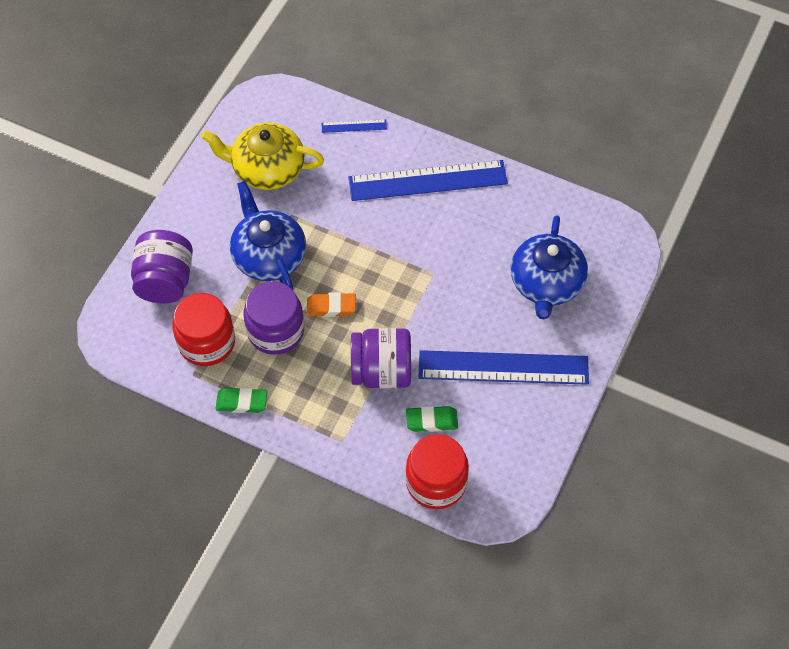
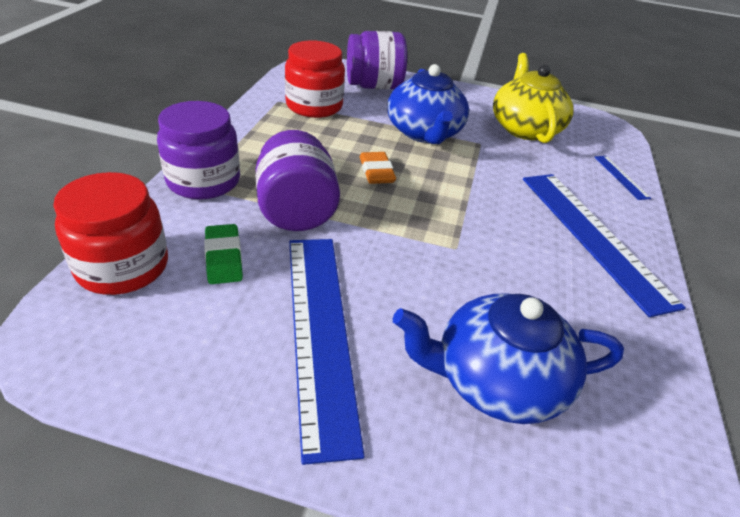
camera: 75 degrees right, 20 degrees down
(241, 402) = (248, 125): green eraser -> none
(268, 255) = (424, 133): blue teapot -> blue teapot turned 120 degrees clockwise
(276, 331) = (336, 140): purple jar -> purple jar (203, 181)

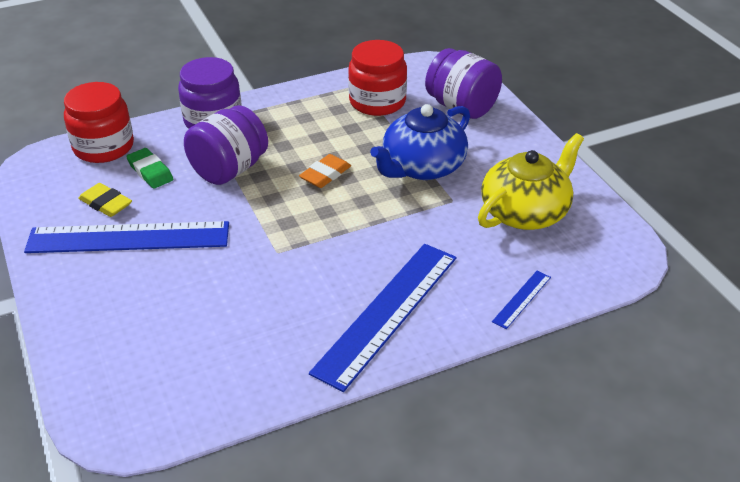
camera: 55 degrees right, 0 degrees up
(223, 258) = (150, 171): green eraser -> green eraser turned 75 degrees counterclockwise
(232, 318) = (106, 203): none -> yellow eraser
(319, 331) = (128, 237): blue ruler -> blue ruler turned 45 degrees clockwise
(496, 380) = (160, 323): blue teapot -> none

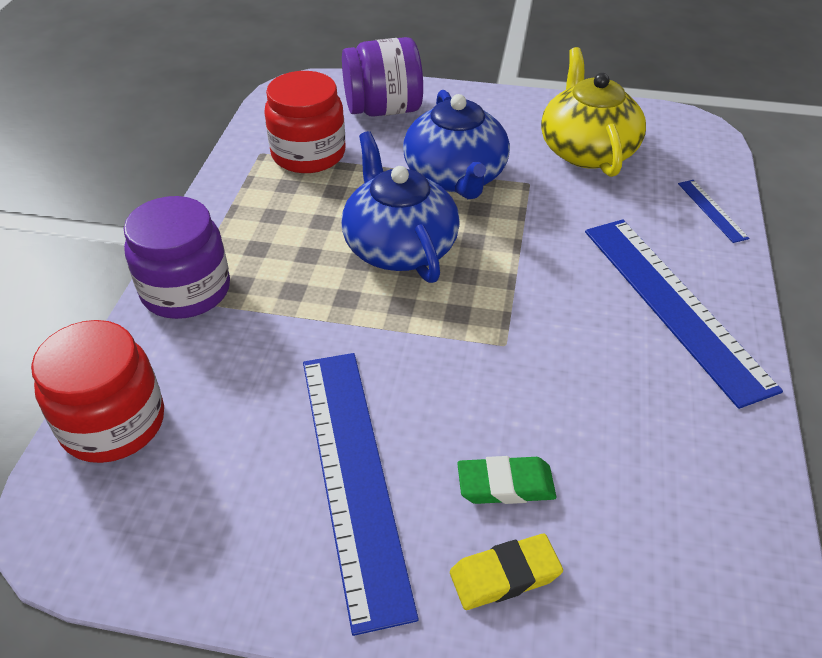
camera: 55 degrees left, 5 degrees up
(106, 203) = (251, 472): yellow eraser -> yellow eraser (504, 575)
(128, 237) = (352, 476): blue ruler -> blue ruler turned 45 degrees counterclockwise
(150, 171) = (228, 395): green eraser -> green eraser (505, 485)
(229, 169) = (306, 318): purple jar -> none
(325, 174) = (399, 246): orange eraser -> blue teapot

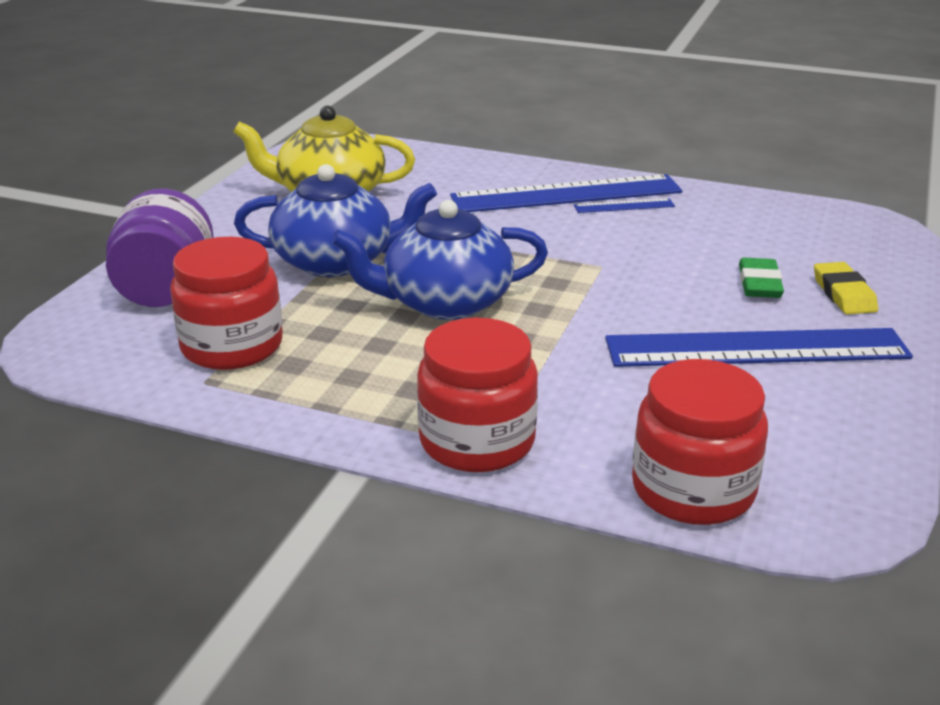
camera: 80 degrees left, 15 degrees down
(186, 290) = (477, 441): purple jar -> red jar
(712, 210) = (450, 161): blue ruler -> blue ruler (624, 206)

